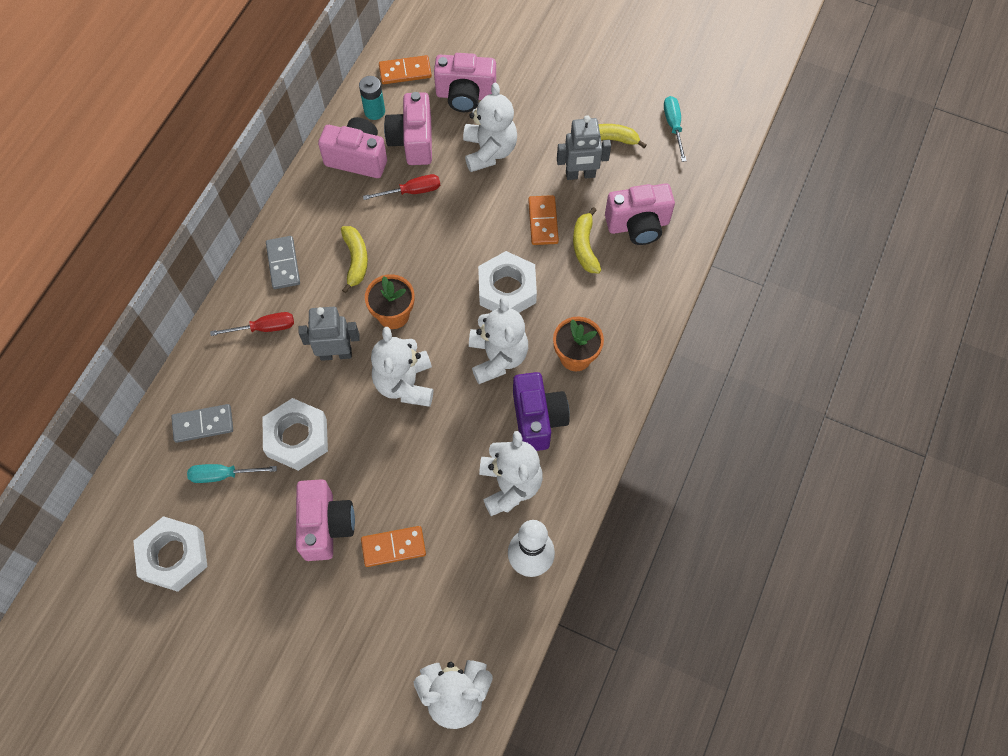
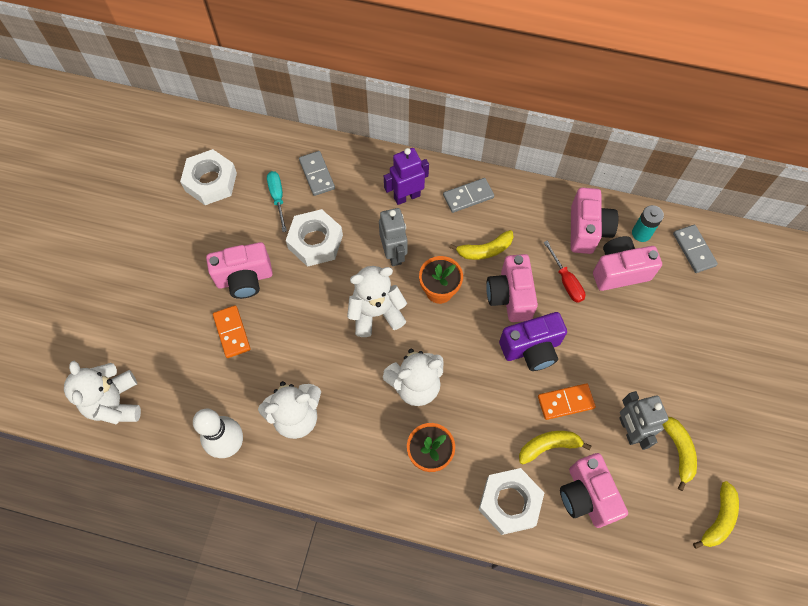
camera: 80 degrees right, 0 degrees up
(264, 328) = (406, 196): red screwdriver -> purple robot
(405, 71) = (694, 250): orange domino -> grey domino
(465, 95) = (685, 307): pink camera -> pink camera (510, 296)
(489, 151) = (629, 340): white teddy bear -> none
(507, 289) = (485, 381): white nut -> white nut (509, 502)
(537, 419) = (361, 430): purple camera -> purple camera (531, 349)
(673, 126) = (718, 519): turquoise screwdriver -> yellow banana

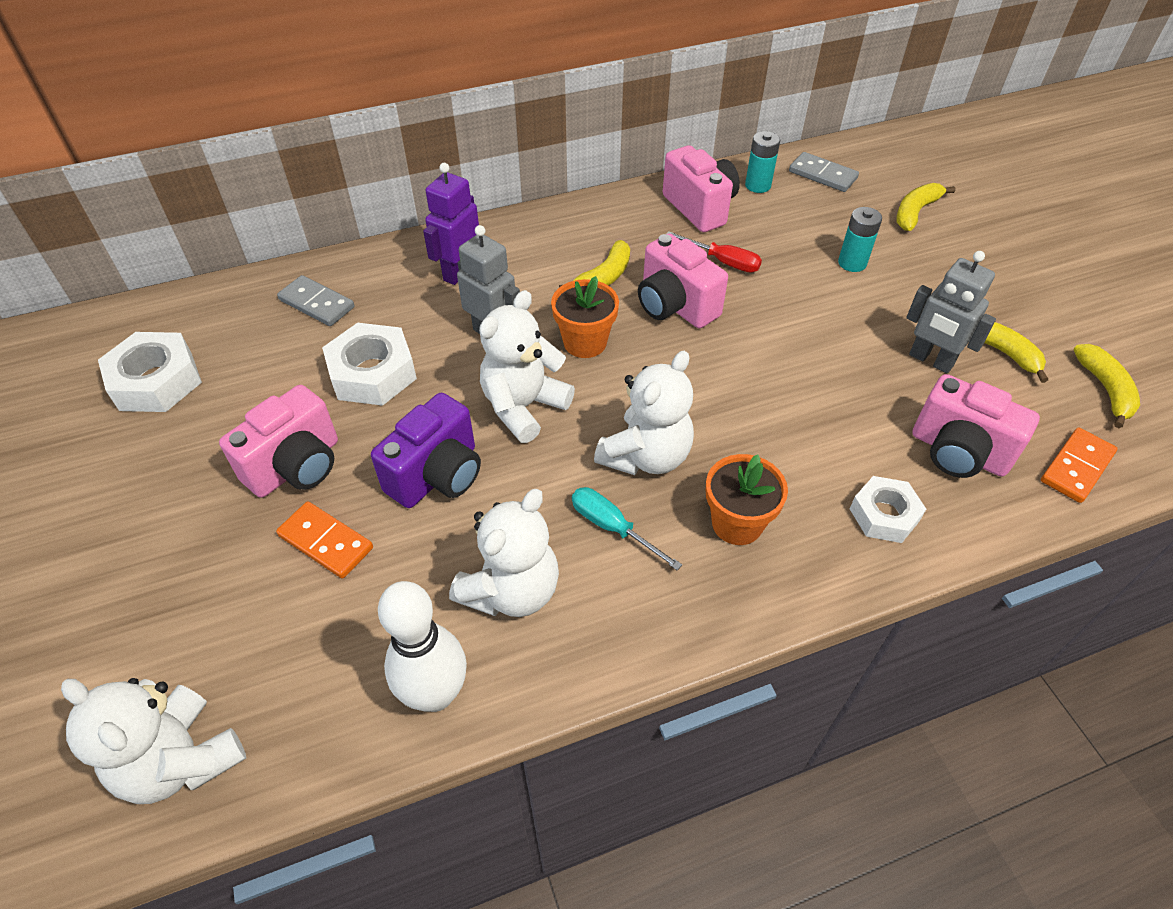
camera: 35 degrees left, 15 degrees down
(277, 198) = (277, 353): turquoise screwdriver -> turquoise screwdriver (612, 527)
(468, 196) = (536, 238): grey domino -> none
(509, 502) = (884, 515): white nut -> white nut, size x0.66
(531, 349) = (749, 342): purple camera -> purple camera (437, 475)
(549, 446) = (866, 427): yellow banana -> yellow banana (915, 212)
(565, 402) = (838, 372): orange domino -> orange domino (1076, 467)
(619, 271) = (769, 226): pink camera -> none
(647, 331) = (852, 263): none -> turquoise battery

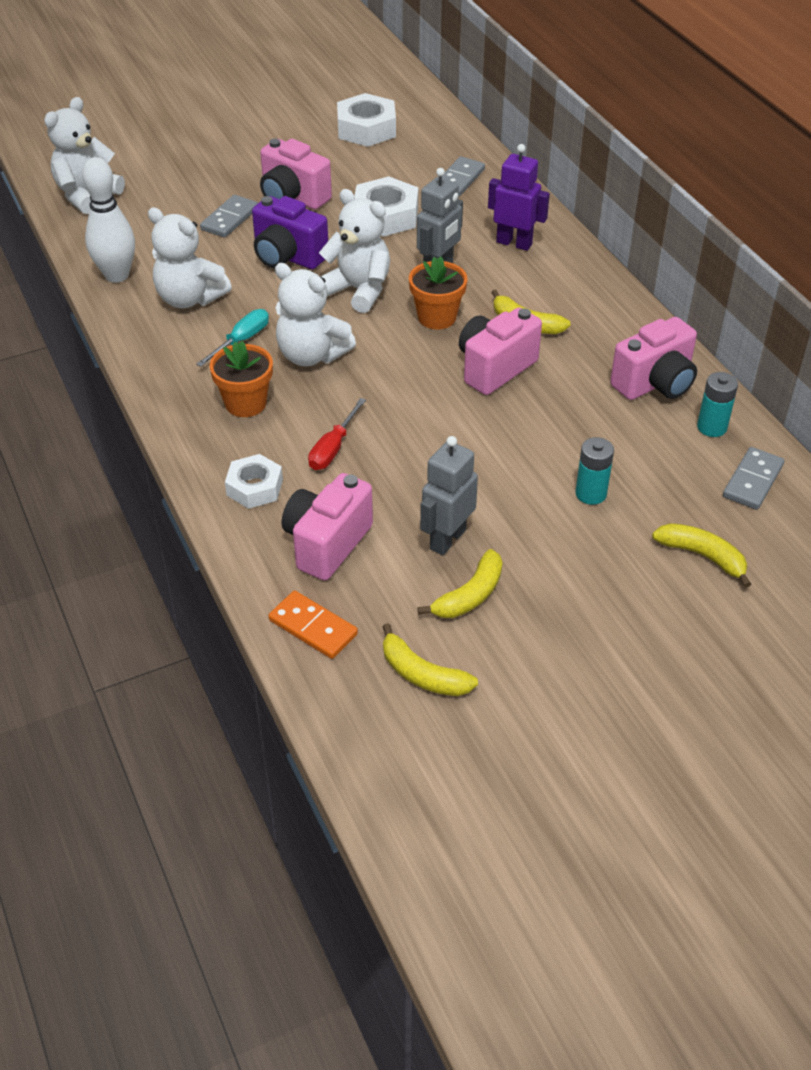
camera: 85 degrees right, 5 degrees down
(325, 542) = (229, 219): orange domino -> grey domino
(723, 261) = (569, 399): red screwdriver -> red screwdriver (333, 448)
(1105, 389) = (422, 674): yellow banana -> yellow banana turned 45 degrees clockwise

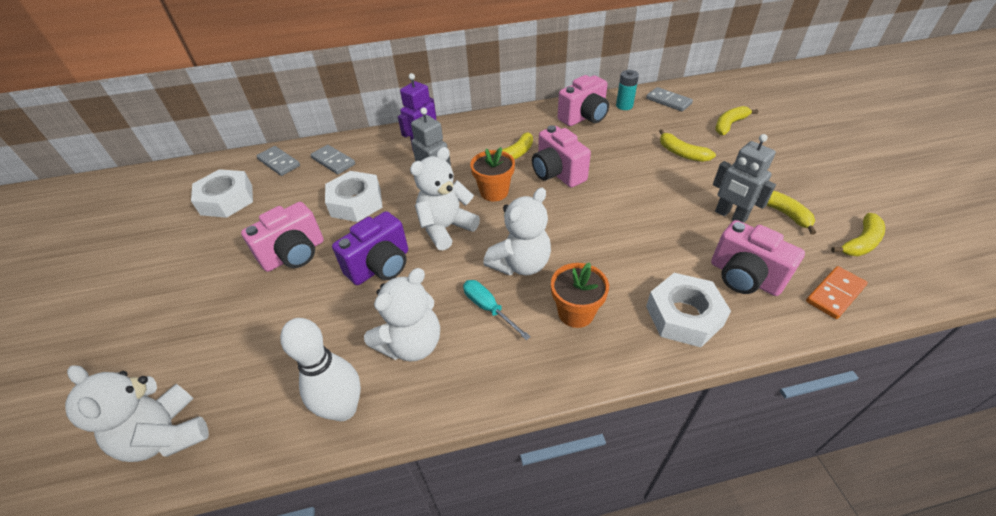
camera: 75 degrees left, 0 degrees up
(229, 219) = (299, 302): grey domino -> grey domino (279, 163)
(254, 487) = (683, 315): white nut -> white nut, size x1.51
(333, 448) = (636, 263): red screwdriver -> none
(591, 494) = (681, 153): turquoise battery -> yellow banana
(655, 384) = (584, 117): pink camera -> pink camera turned 75 degrees clockwise

